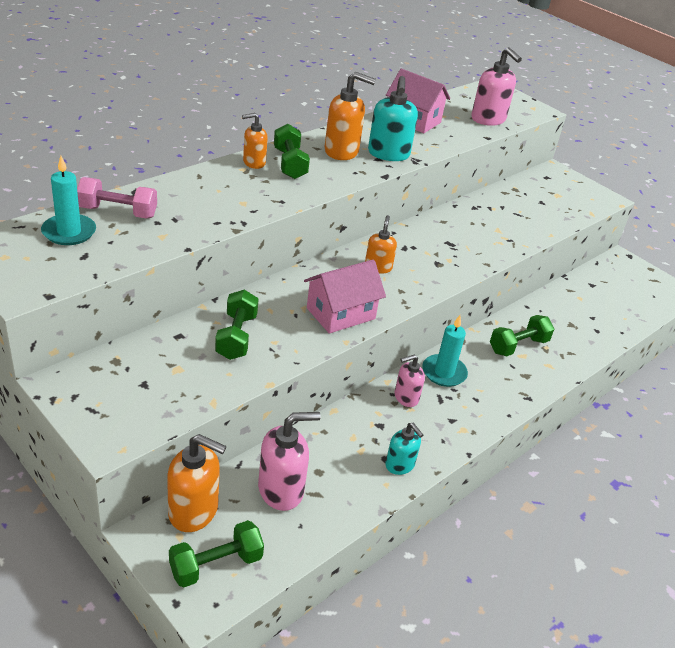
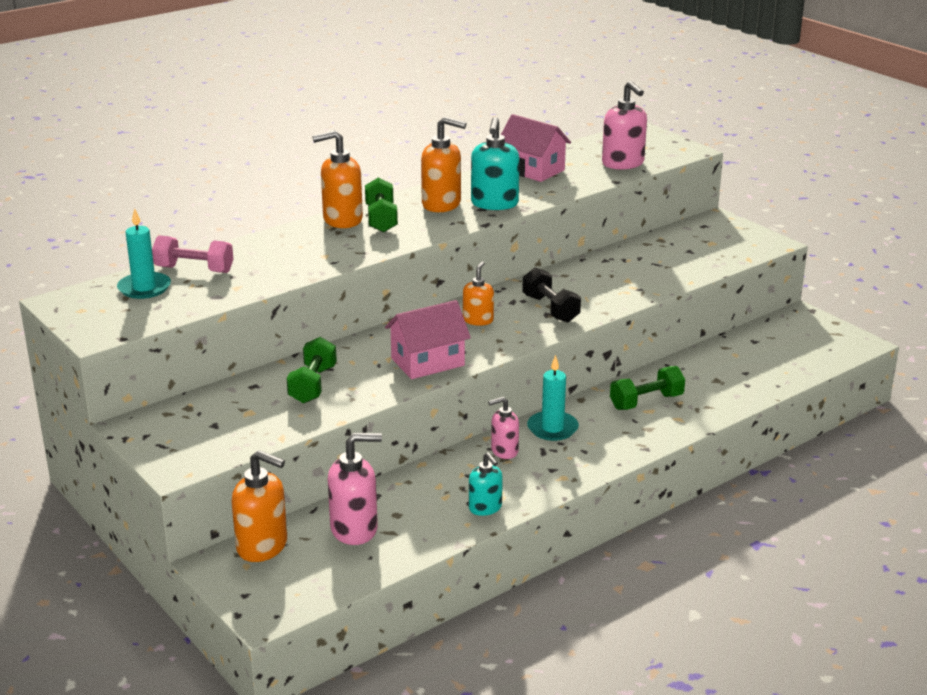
camera: 10 degrees right, 10 degrees down
(216, 565) = (280, 587): green dumbbell -> none
(254, 162) = (342, 220): orange soap dispenser -> orange soap dispenser, size x1.63
(439, 258) = (550, 309): none -> black dumbbell

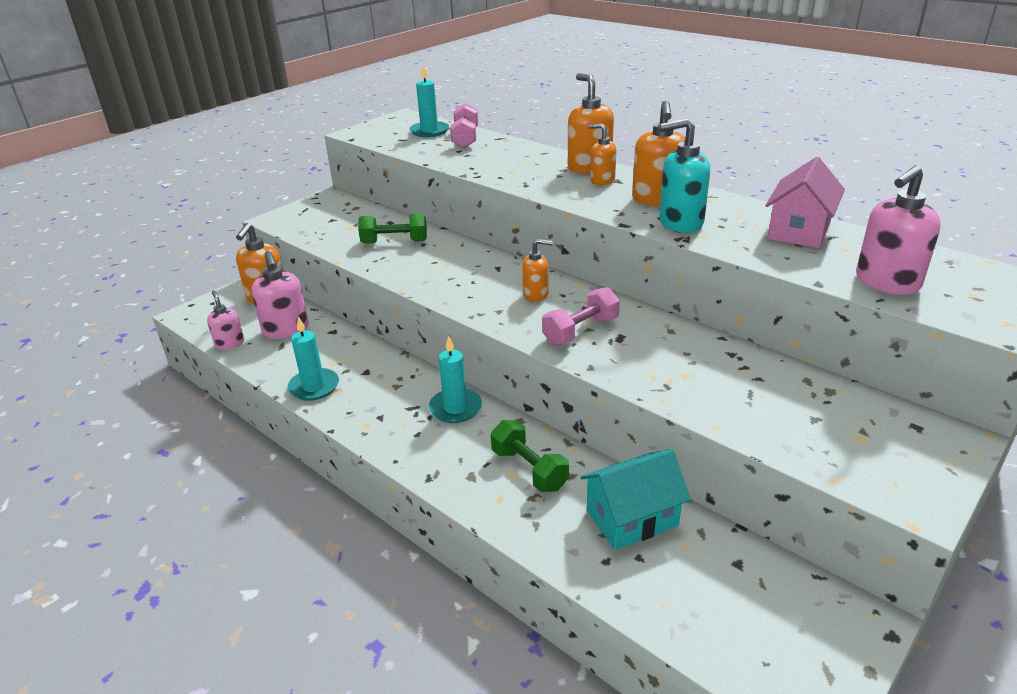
camera: 80 degrees right, 5 degrees up
(381, 219) = (602, 180): green dumbbell -> orange soap dispenser
(427, 362) = (444, 282): pink house -> none
(485, 508) = (314, 387): turquoise soap dispenser -> turquoise candle
(504, 451) = (408, 384): pink soap dispenser -> pink soap dispenser (230, 343)
(550, 309) = (581, 331): black dumbbell -> pink dumbbell
(708, 369) = (632, 518): none -> turquoise house

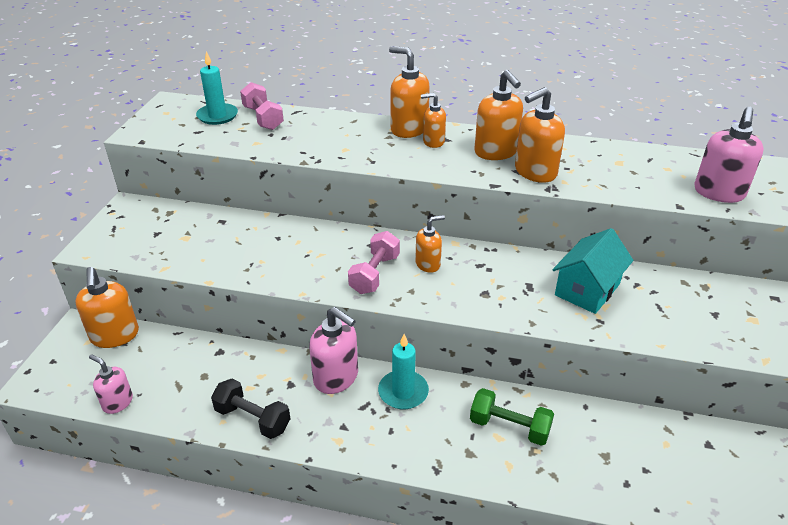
camera: 30 degrees left, 5 degrees up
(286, 330) = (168, 366): pink soap dispenser -> pink soap dispenser (336, 378)
(314, 387) = (252, 419): turquoise candle -> black dumbbell
(394, 242) = (247, 243): green dumbbell -> none
(581, 331) = (495, 290): pink dumbbell -> pink dumbbell (375, 274)
(632, 518) = (615, 438): turquoise house -> turquoise house (587, 289)
(680, 222) = (535, 172): turquoise soap dispenser -> orange soap dispenser
(799, 231) = (623, 159): pink house -> none

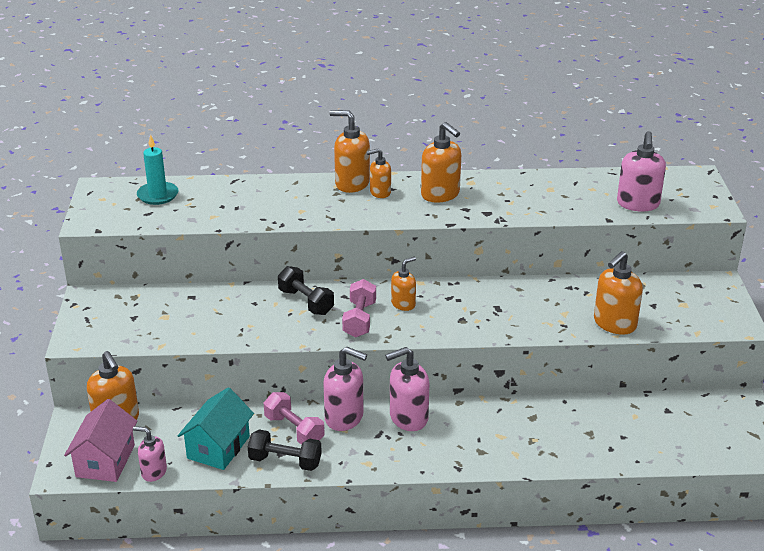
camera: 15 degrees left, 5 degrees down
(80, 379) = (105, 461): none -> pink house
(263, 118) = (205, 191): pink dumbbell -> pink dumbbell (294, 430)
(329, 245) = (306, 302): none -> black dumbbell
(403, 392) = (408, 418): turquoise candle -> pink soap dispenser
(509, 427) = (507, 427): green dumbbell -> none
(535, 172) = (481, 208): orange soap dispenser -> orange soap dispenser (614, 324)
(587, 289) = (546, 303): turquoise house -> turquoise house (218, 447)

